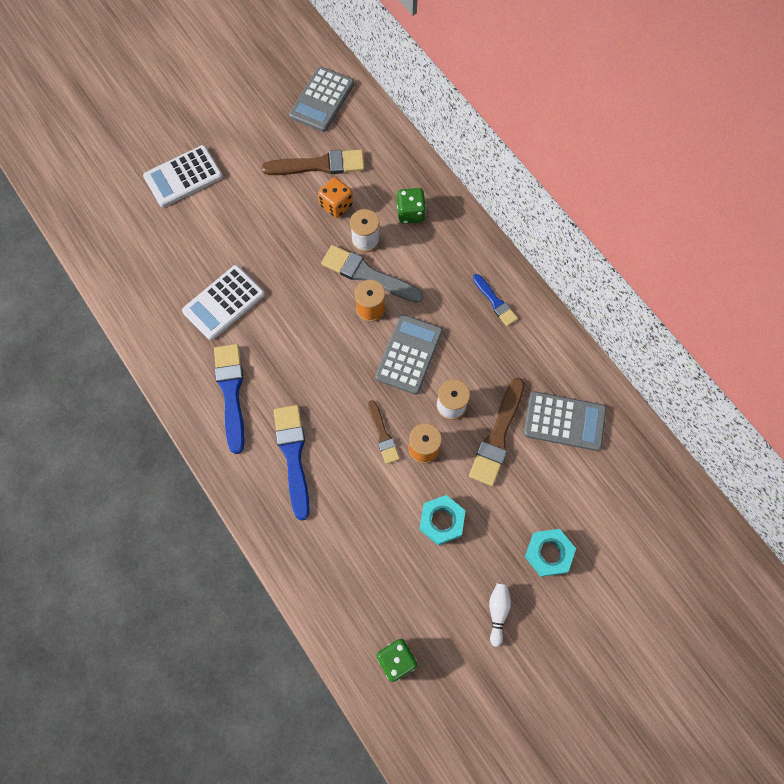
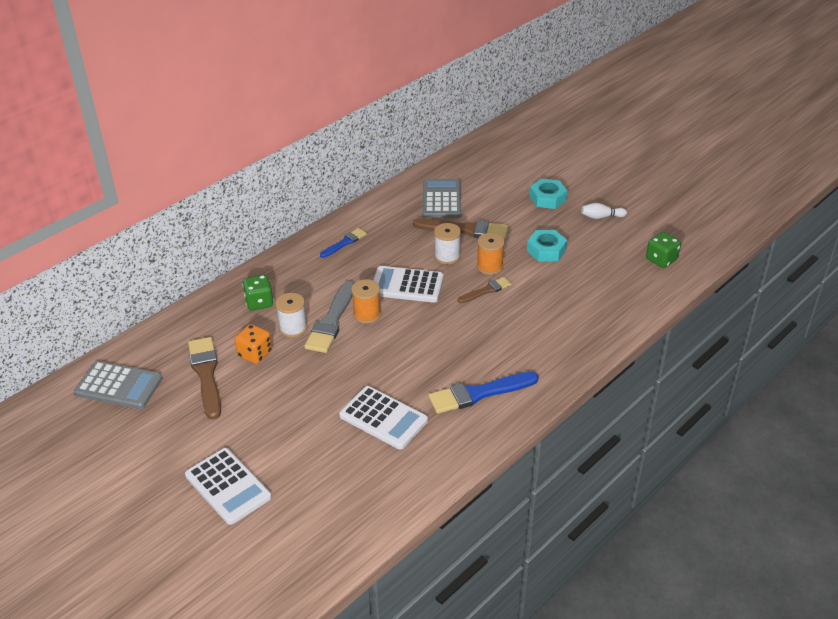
camera: 100 degrees left, 30 degrees down
(293, 456) = (525, 341): blue brush -> none
(409, 354) = (407, 285): grey calculator -> white calculator

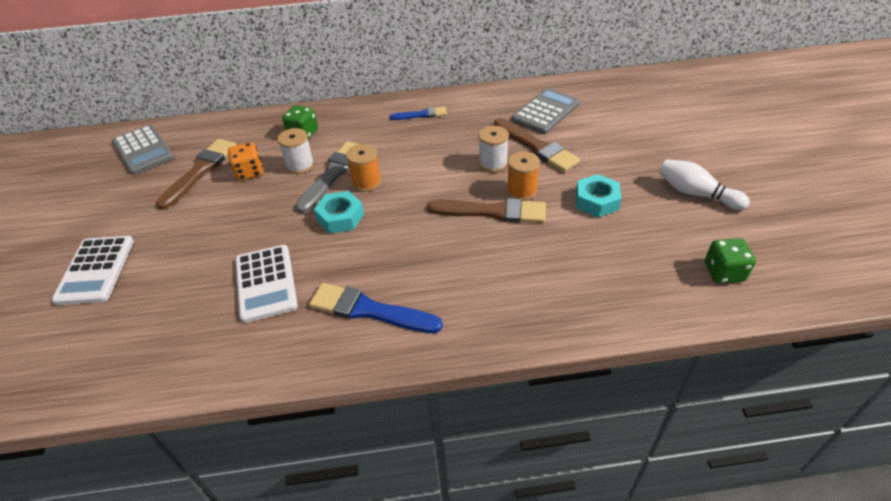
camera: 40 degrees right, 5 degrees up
(331, 321) = (333, 174): grey brush -> grey brush turned 150 degrees clockwise
(407, 285) = (428, 173): white calculator -> none
(486, 290) = (492, 212): brown brush -> brown brush, size x1.71
(547, 198) = (653, 151): turquoise nut -> turquoise nut (340, 217)
(601, 217) = (696, 193): white bowling pin -> white bowling pin, size x1.54

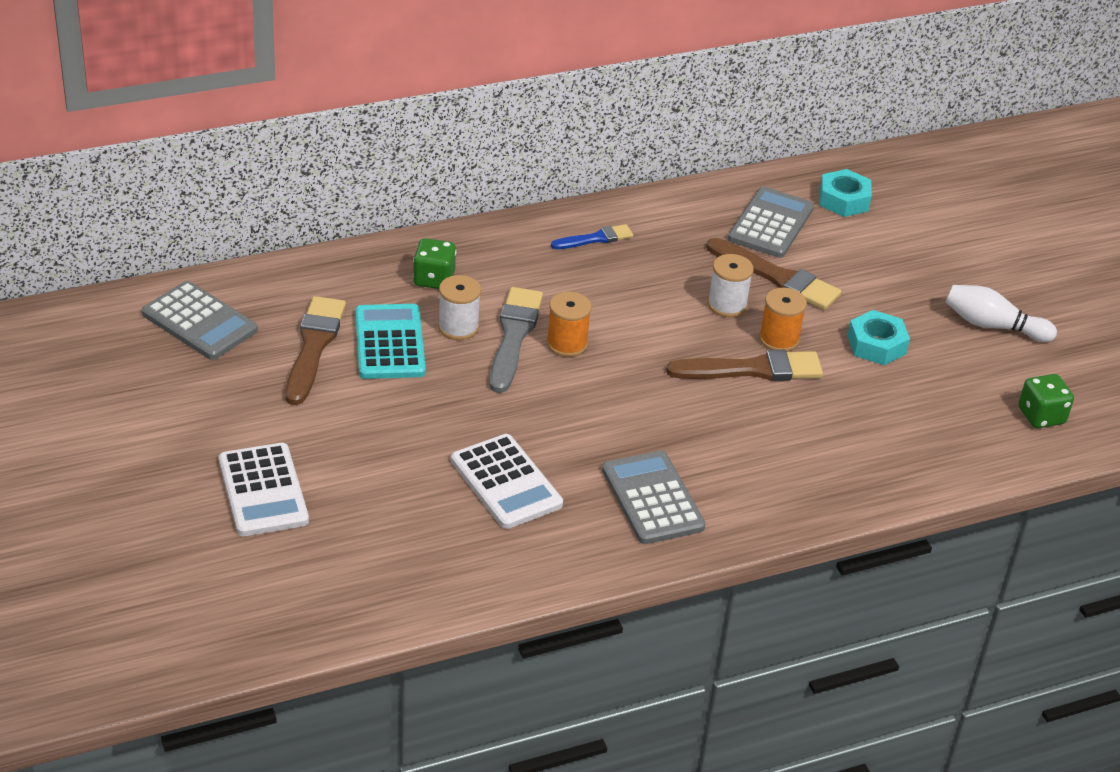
camera: 20 degrees left, 5 degrees down
(249, 172) = (389, 343): orange dice -> turquoise calculator
(340, 217) = (556, 393): turquoise nut -> turquoise nut (843, 200)
(369, 310) = (652, 498): blue brush -> grey calculator

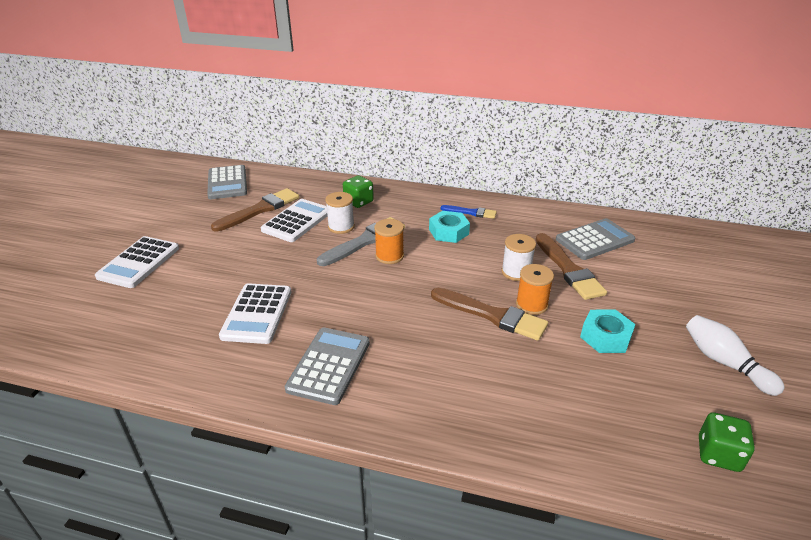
camera: 40 degrees right, 5 degrees down
(389, 343) = (297, 221): turquoise calculator -> white calculator
(843, 200) = (663, 244): turquoise nut -> turquoise nut (449, 232)

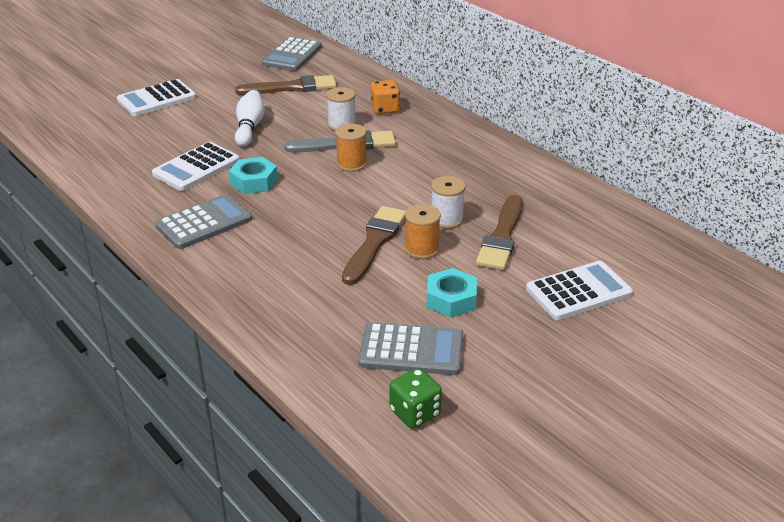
camera: 35 degrees right, 0 degrees up
(297, 221) = (310, 108): white calculator -> white calculator (578, 291)
(358, 202) = (385, 109): green dice -> orange dice
(449, 232) = (433, 163): turquoise nut -> turquoise nut (254, 181)
(471, 212) = (480, 154): blue brush -> none
(492, 315) = (374, 242): brown brush -> brown brush turned 135 degrees counterclockwise
(595, 240) = (571, 223): grey calculator -> grey calculator (411, 350)
(724, 362) = (532, 365): white bowling pin -> white bowling pin (250, 127)

